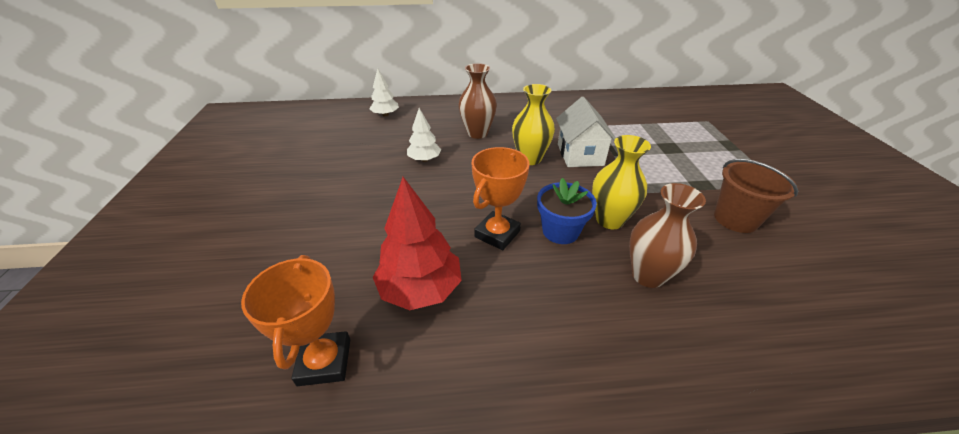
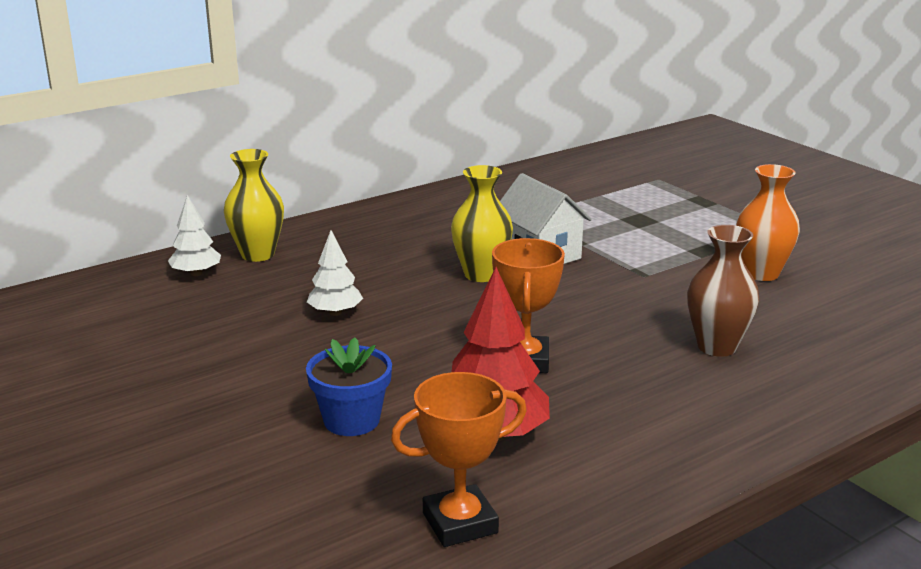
camera: 30 degrees left, 15 degrees down
(324, 362) = (460, 523): orange trophy -> orange trophy turned 75 degrees counterclockwise
(477, 133) = (375, 263): brown vase -> none
(560, 231) = (593, 337): blue flower pot -> blue flower pot (351, 420)
(609, 220) = (637, 311): yellow vase -> yellow vase (258, 254)
(735, 219) = (761, 273): brown bucket -> orange vase

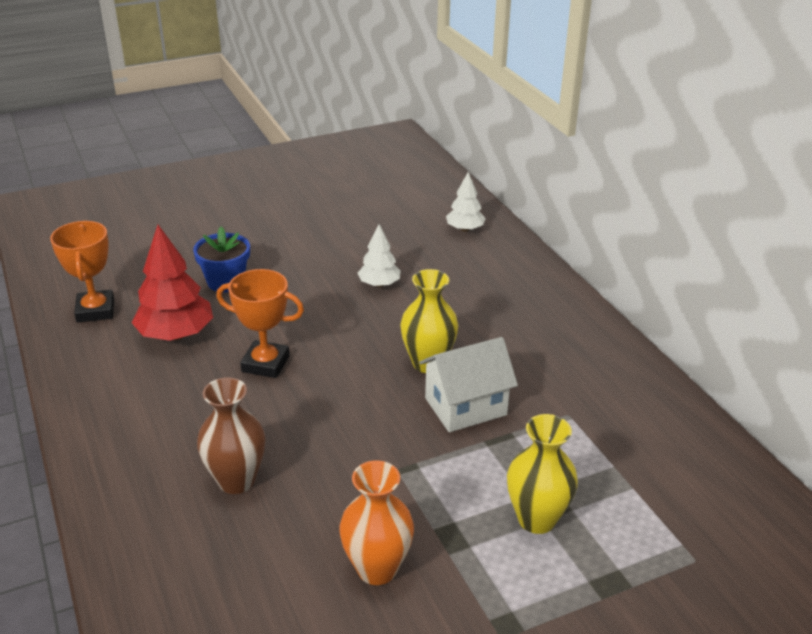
camera: 100 degrees right, 10 degrees up
(258, 254) = (495, 254): yellow vase -> yellow vase (536, 519)

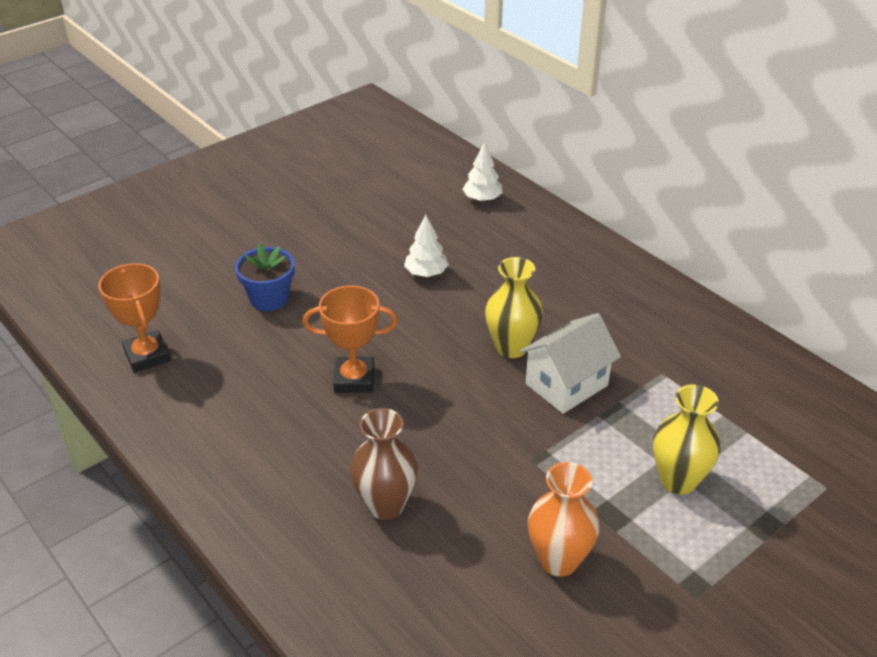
camera: 15 degrees left, 5 degrees up
(176, 335) = (247, 366): red tree -> none

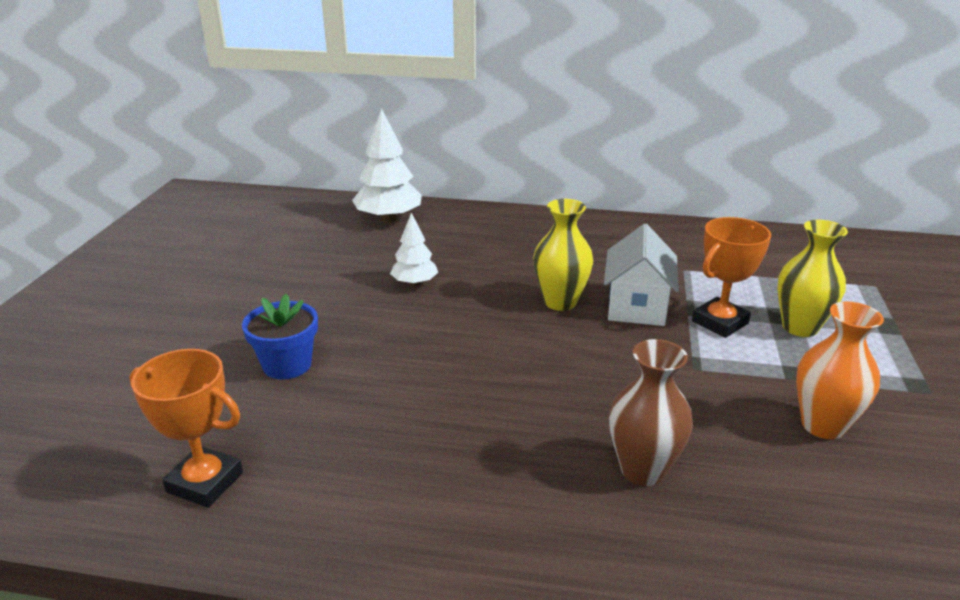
camera: 40 degrees left, 10 degrees down
(354, 379) = (466, 387): orange trophy -> orange trophy (720, 322)
(482, 199) = (389, 219): white tree -> white tree, size x1.69

